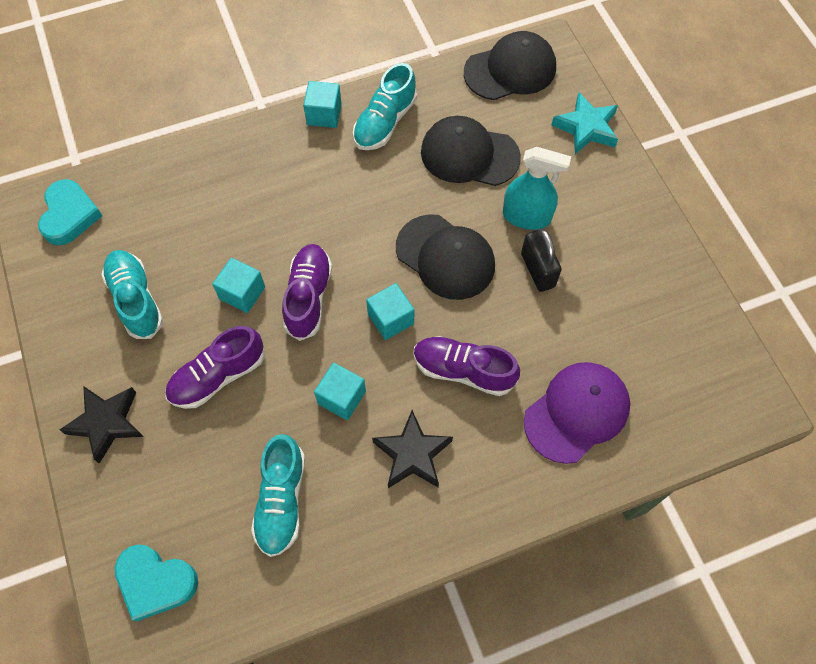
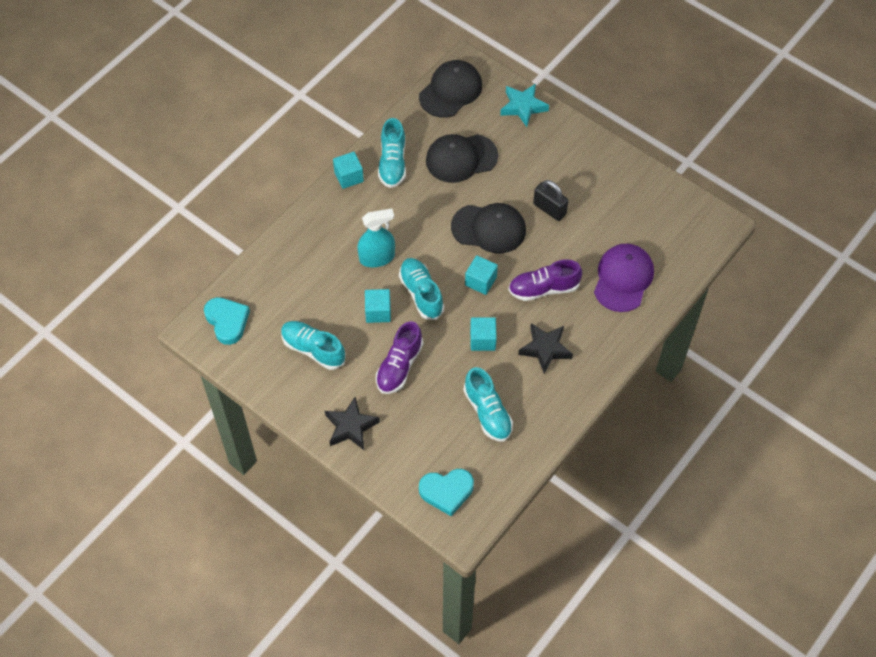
camera: 30 degrees left, 5 degrees down
(308, 297) = (421, 293): purple shoe -> turquoise shoe
(526, 216) = (522, 180): turquoise spray bottle -> turquoise spray bottle (377, 258)

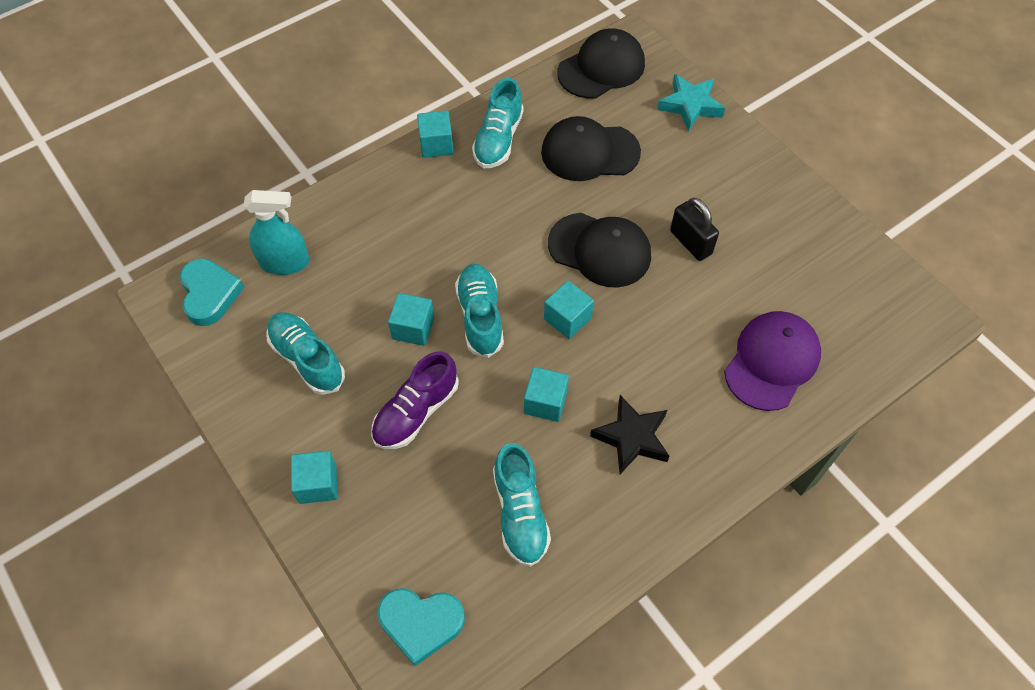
camera: 15 degrees right, 0 degrees up
(351, 426) = (317, 484): black star -> turquoise cube
(377, 258) = (437, 255): turquoise spray bottle -> turquoise spray bottle (284, 262)
(543, 288) = (653, 349): purple shoe -> none

